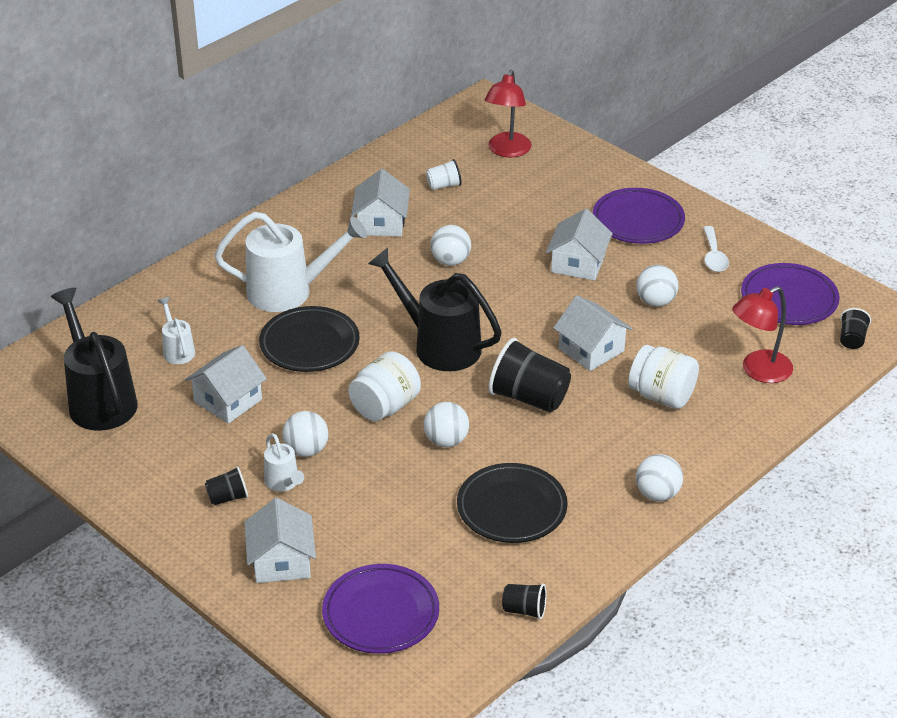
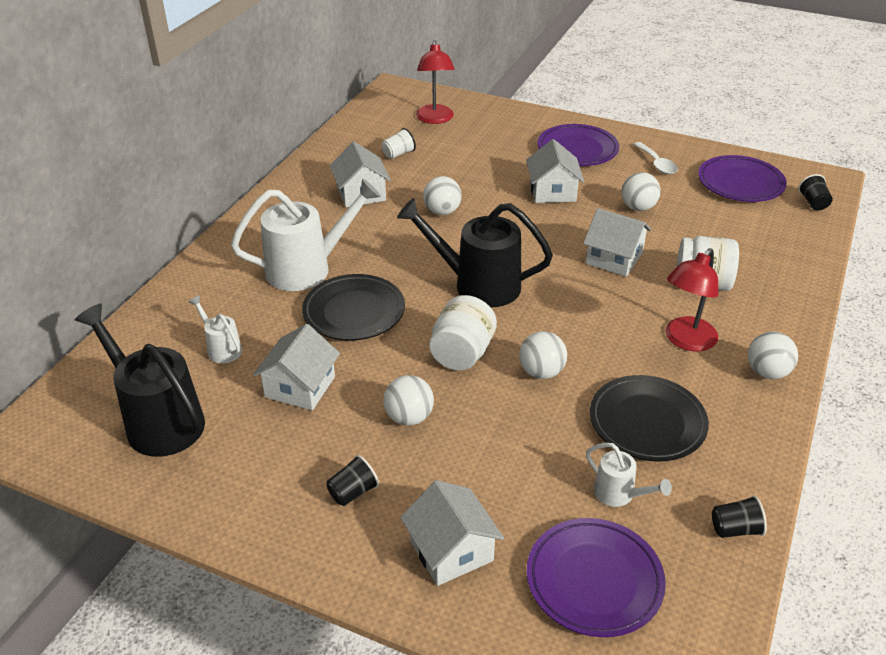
camera: 20 degrees left, 0 degrees up
(284, 483) = (405, 459): white watering can -> white watering can (619, 494)
(529, 398) = (590, 312): black cup -> none
(758, 371) = (763, 244): red lamp -> red lamp (685, 341)

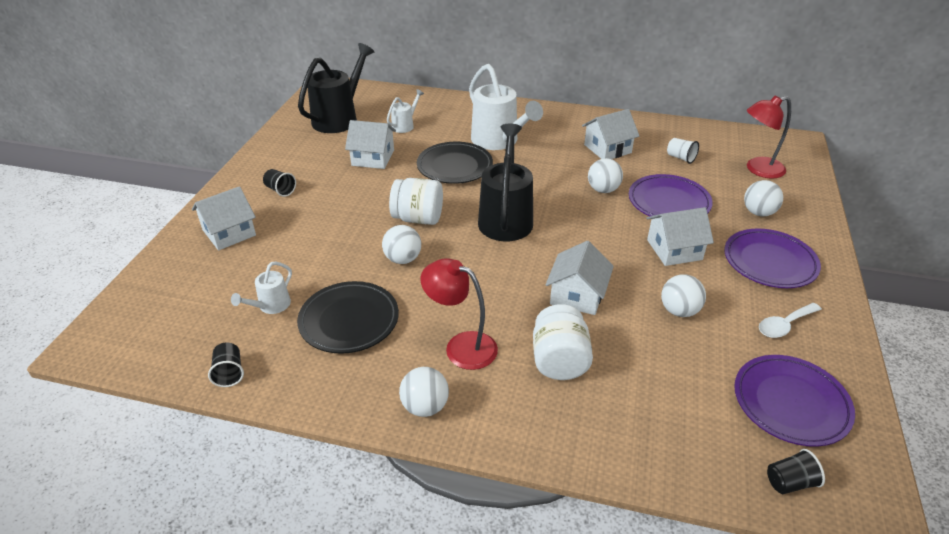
camera: 80 degrees right, 0 degrees up
(409, 417) = (347, 203): white ball -> white ball (758, 213)
(594, 580) = (194, 296): purple plate -> purple plate (669, 202)

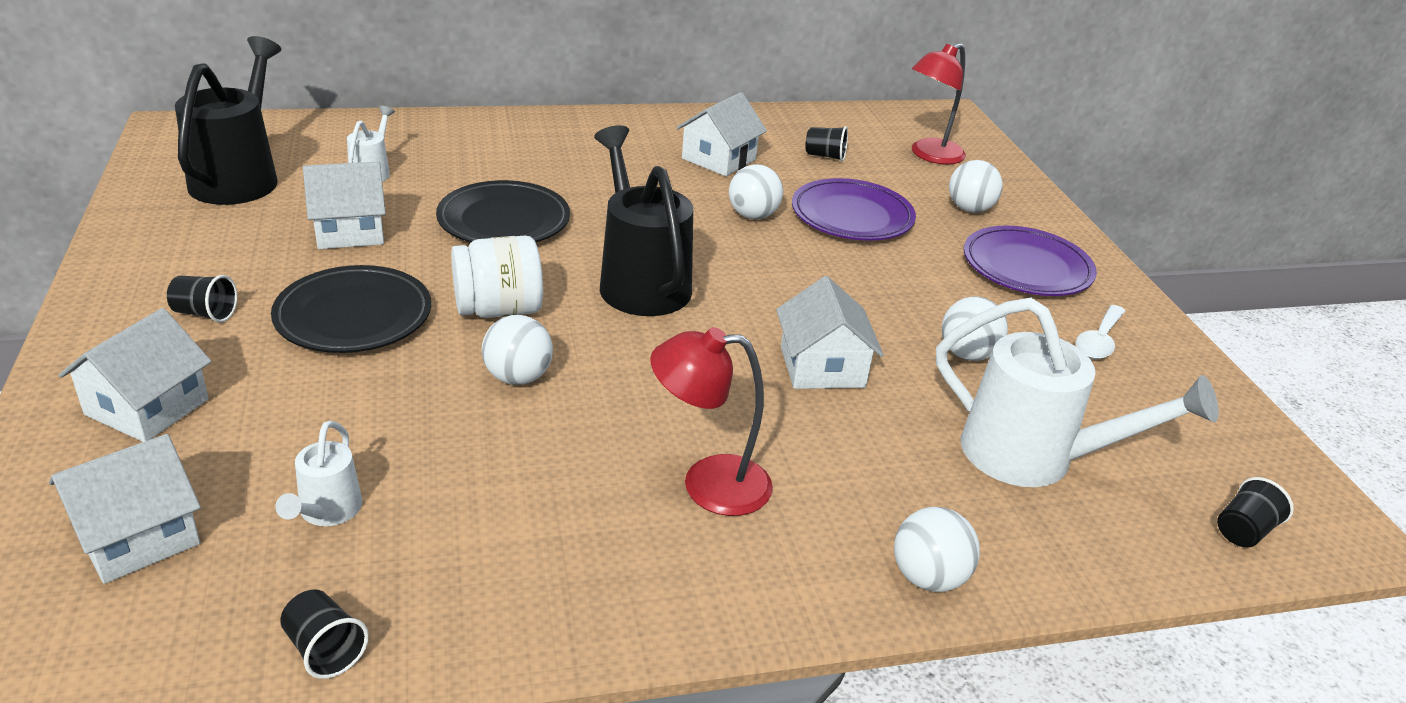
camera: 30 degrees left, 5 degrees down
(349, 321) = (493, 496): black plate -> black plate (353, 316)
(425, 406) = (717, 591): white ball -> white ball (928, 577)
(499, 141) = (549, 173): white watering can -> white watering can (1034, 458)
(559, 361) = (863, 464): white jar -> none
(674, 249) = (903, 276): white house -> white house (137, 535)
(680, 158) = (825, 156): white cup -> black cup
(790, 403) = (1174, 434): purple plate -> none

